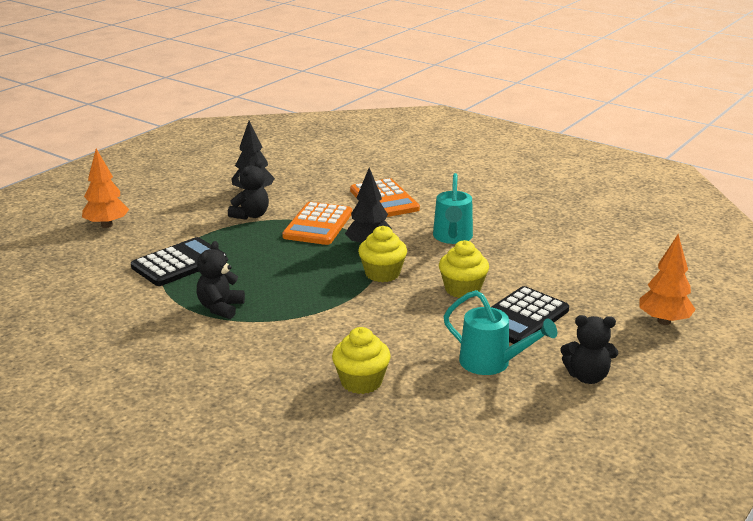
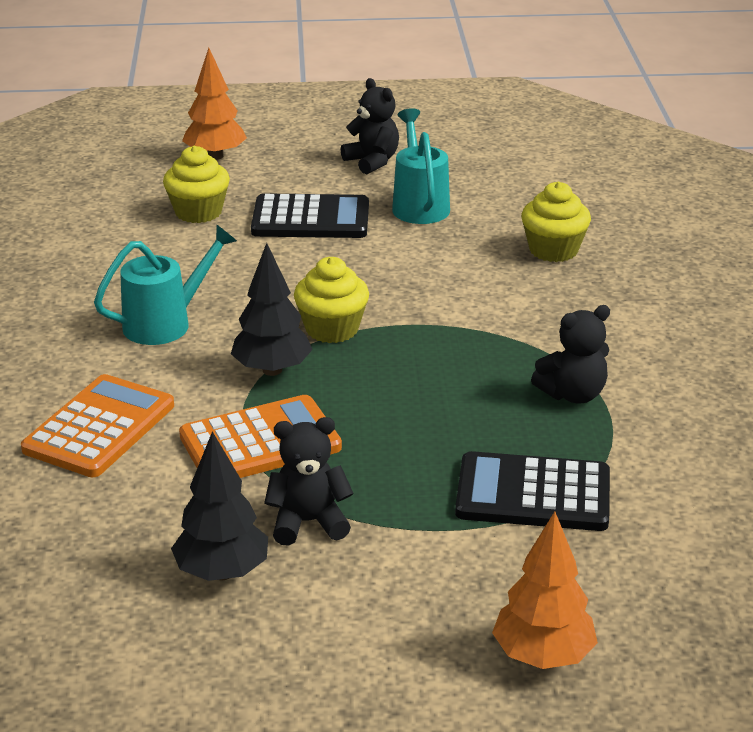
camera: 130 degrees left, 5 degrees up
(462, 289) = (297, 268): yellow cupcake -> yellow cupcake (198, 212)

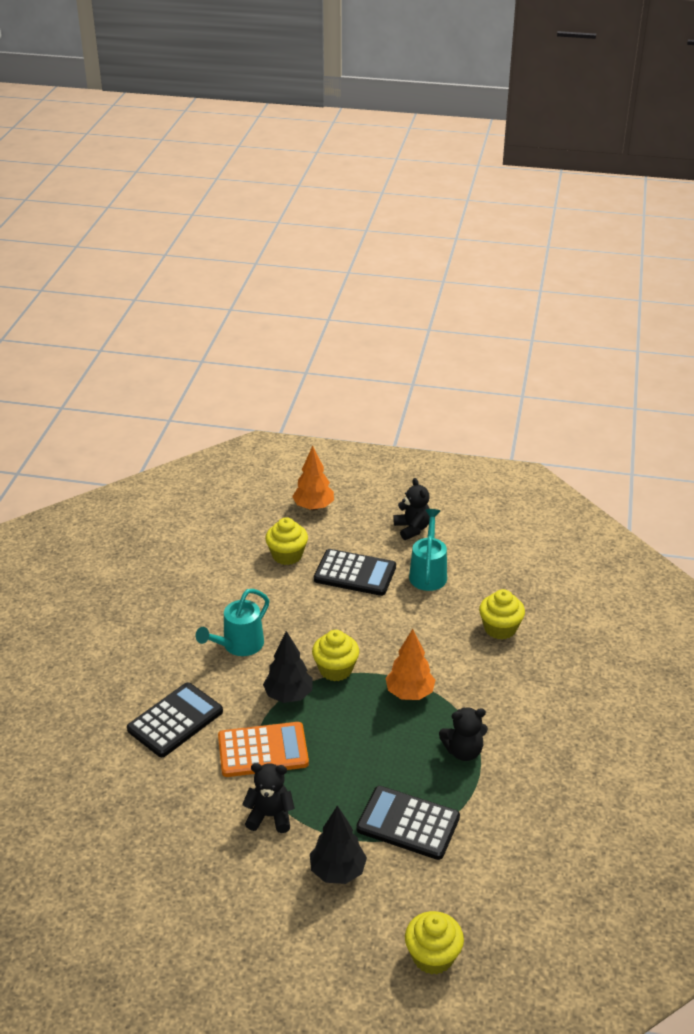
camera: 15 degrees right, 5 degrees up
(99, 427) = (175, 720): orange calculator -> black calculator
(166, 323) = (238, 646): turquoise watering can -> turquoise watering can turned 150 degrees clockwise
(222, 572) = (210, 841): black tree -> black tree (338, 871)
(542, 656) = (367, 941): orange tree -> orange tree (409, 693)
(658, 656) = (432, 956): none -> yellow cupcake

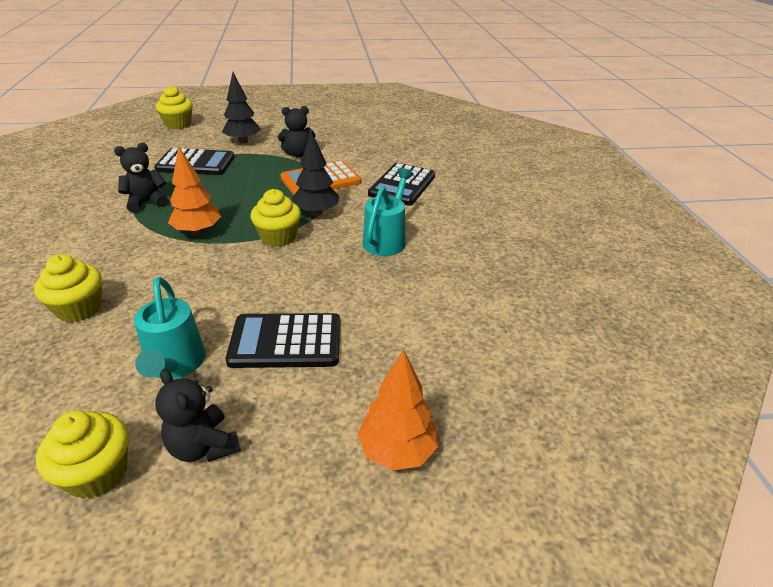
camera: 160 degrees right, 0 degrees up
(287, 555) = (392, 348): yellow cupcake -> yellow cupcake (97, 473)

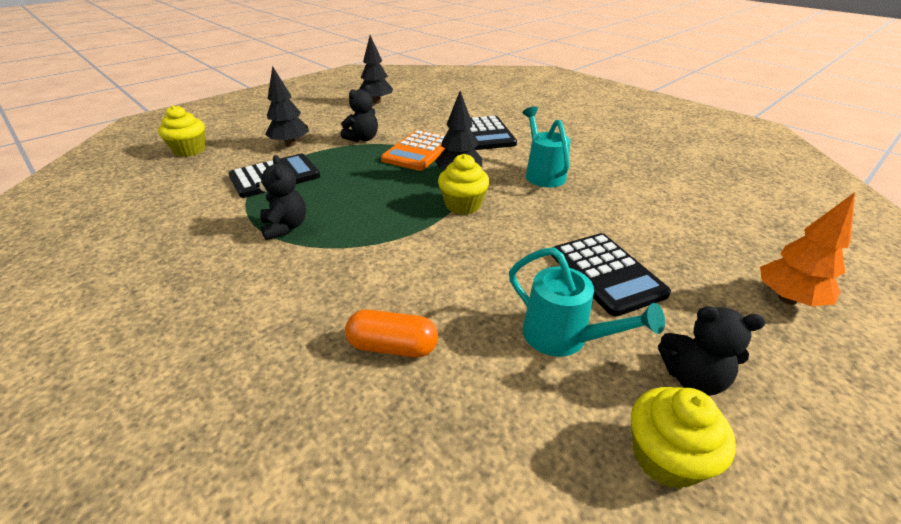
camera: 35 degrees left, 0 degrees up
(79, 309) = (393, 346): yellow cupcake -> orange capsule
(146, 202) = (285, 227): black teddy bear -> black teddy bear turned 135 degrees clockwise
(198, 231) = (385, 229): orange tree -> none
(286, 342) = (606, 273): black calculator -> black calculator turned 75 degrees counterclockwise
(361, 125) = (376, 102): none -> black tree

